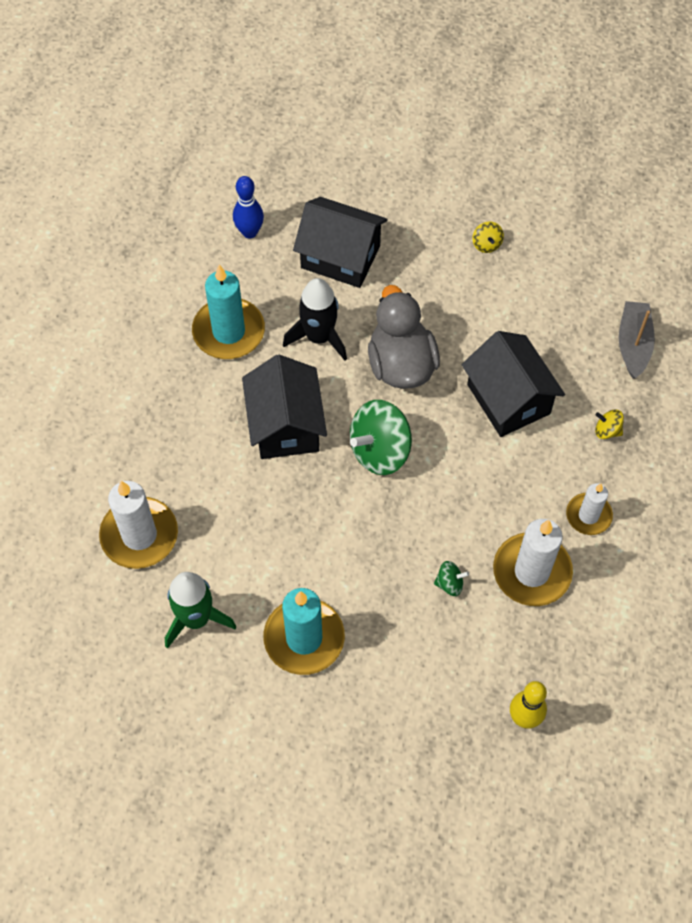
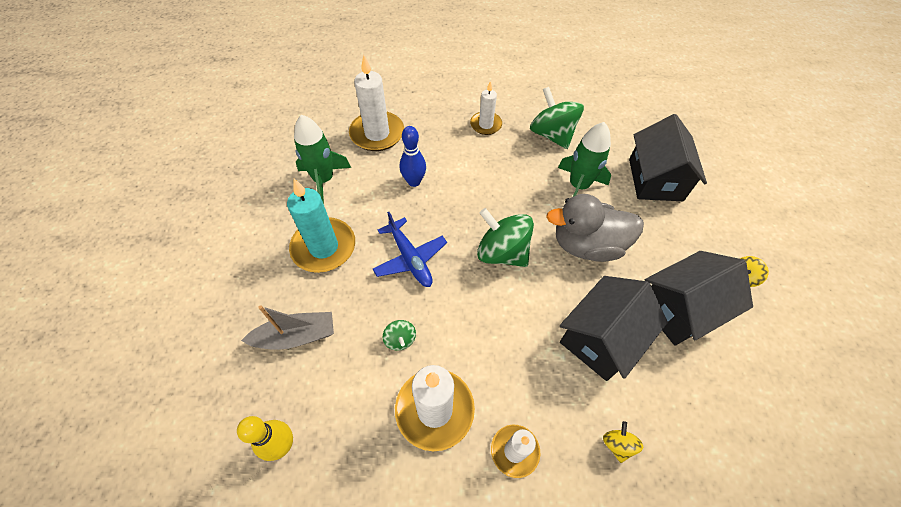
camera: 70 degrees right, 5 degrees down
(179, 399) = (485, 125): none -> white candle
(228, 331) = (552, 135): turquoise candle -> green spinning top
(249, 232) = (637, 123): blue bowling pin -> blue bowling pin (414, 182)
(285, 425) = (494, 187): black house -> black house (679, 309)
(319, 337) = (578, 186): black rocket -> green rocket
(353, 547) = (410, 258): none -> blue plane
(401, 364) = (587, 245): grey duck -> grey duck turned 150 degrees counterclockwise
(633, 344) = (731, 446): grey boat -> grey boat (296, 336)

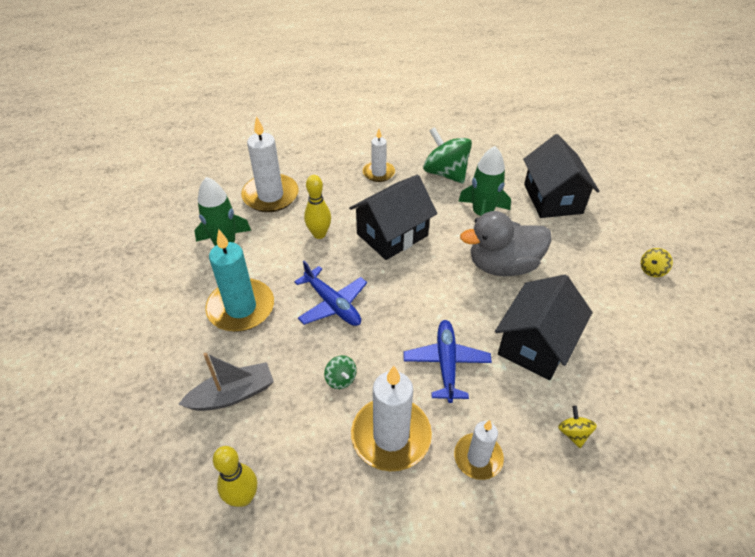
camera: 10 degrees left, 10 degrees down
(414, 182) = (319, 234): blue bowling pin -> yellow bowling pin
(502, 252) = (423, 284): green spinning top -> none
(506, 342) = (446, 363): none -> blue plane
(679, 309) = (602, 307): black house -> black house (392, 234)

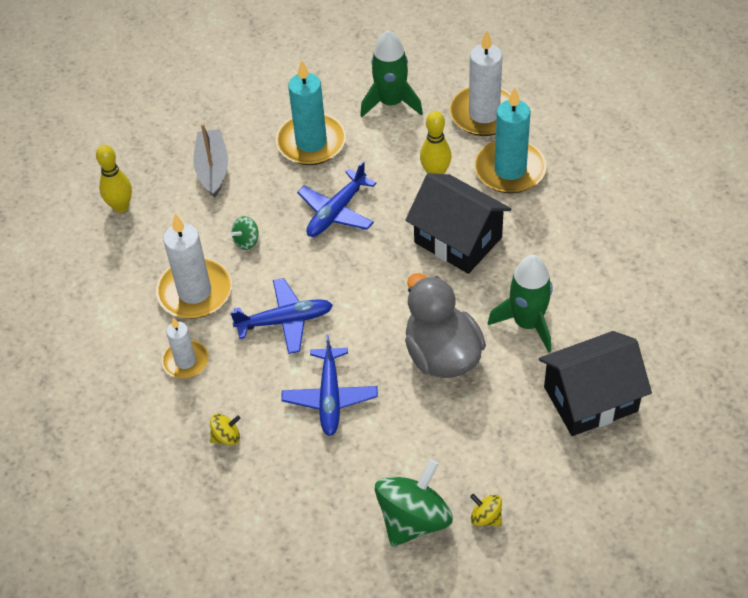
camera: 80 degrees right, 5 degrees up
(232, 394) = (212, 169): grey boat -> grey boat turned 150 degrees counterclockwise
(334, 194) = (510, 170): none -> turquoise candle
(378, 173) = (568, 203): white candle -> none
(445, 173) = (597, 272): green spinning top -> green spinning top (413, 519)
(535, 344) = (330, 397): black house -> blue plane

